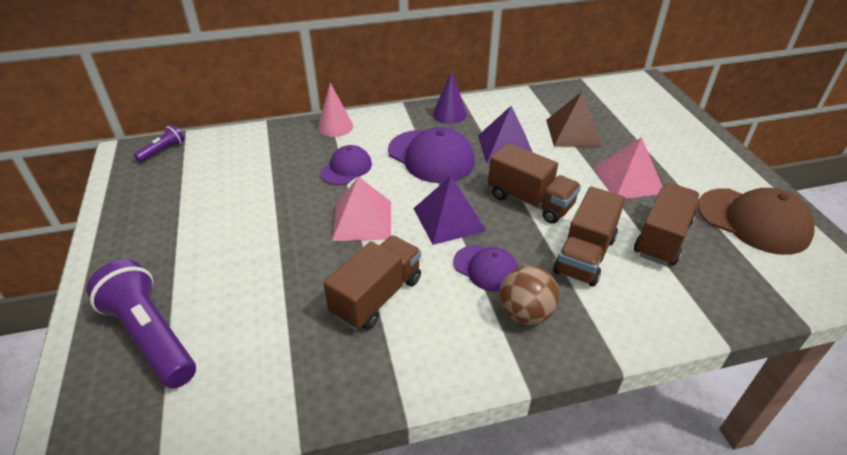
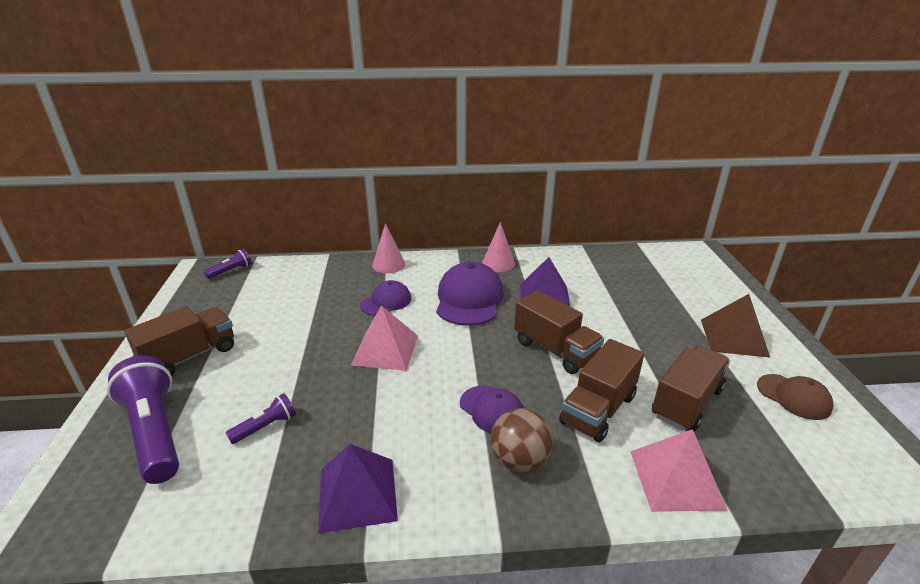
camera: 10 degrees right, 10 degrees down
(267, 315) = (266, 426): none -> purple flashlight
(377, 296) = (375, 423): brown truck -> brown truck (190, 356)
(431, 156) = (469, 299): purple cap -> purple cap turned 135 degrees counterclockwise
(449, 114) = (498, 263): purple cone -> pink cone
(449, 219) = (469, 358): purple pyramid -> purple pyramid (357, 494)
(573, 132) = (616, 290): brown pyramid -> brown pyramid (734, 337)
(628, 180) = (662, 341): pink pyramid -> pink pyramid (676, 479)
(753, 221) = (793, 397): brown cap -> brown cap, size x0.59

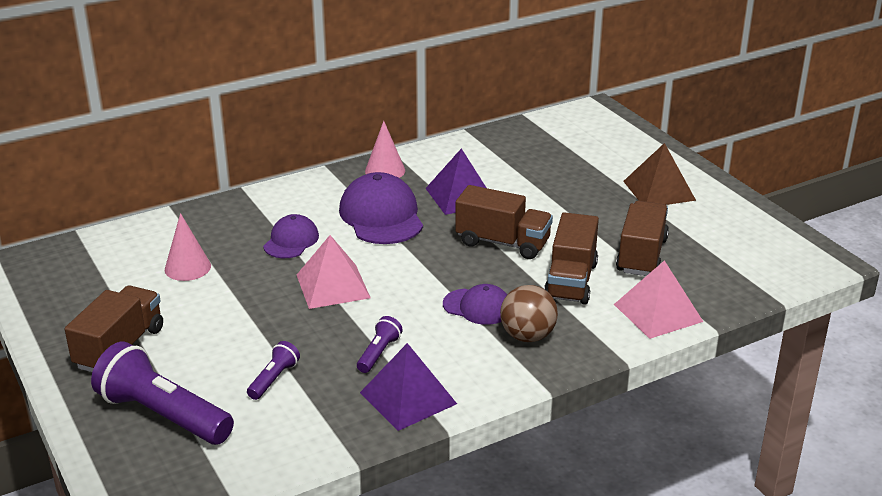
camera: 25 degrees left, 0 degrees up
(231, 271) = (61, 254): purple flashlight -> purple flashlight (378, 353)
(388, 265) = (257, 201): pink cone -> pink cone (187, 267)
(793, 397) = (725, 228): brown cap -> none

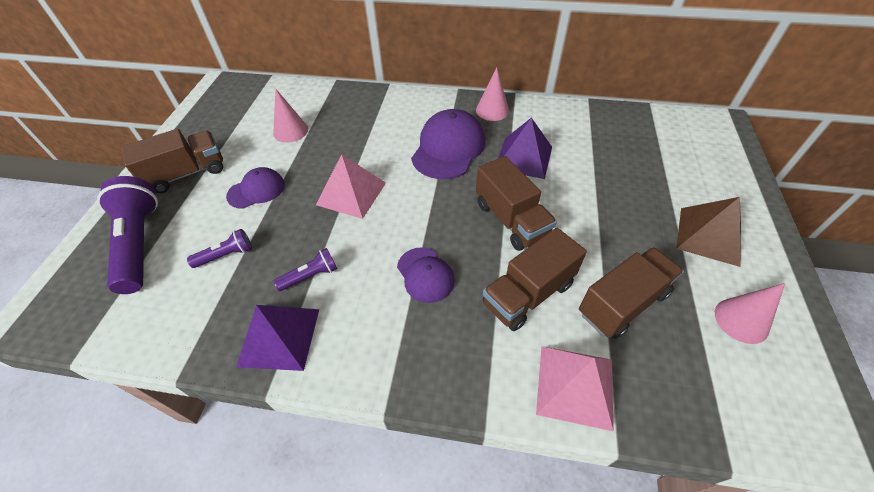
camera: 40 degrees right, 20 degrees up
(291, 241) = (369, 140): purple cap -> purple cap (256, 190)
(527, 336) = (431, 333): brown ball -> none
(723, 230) = (741, 320): none -> pink cone

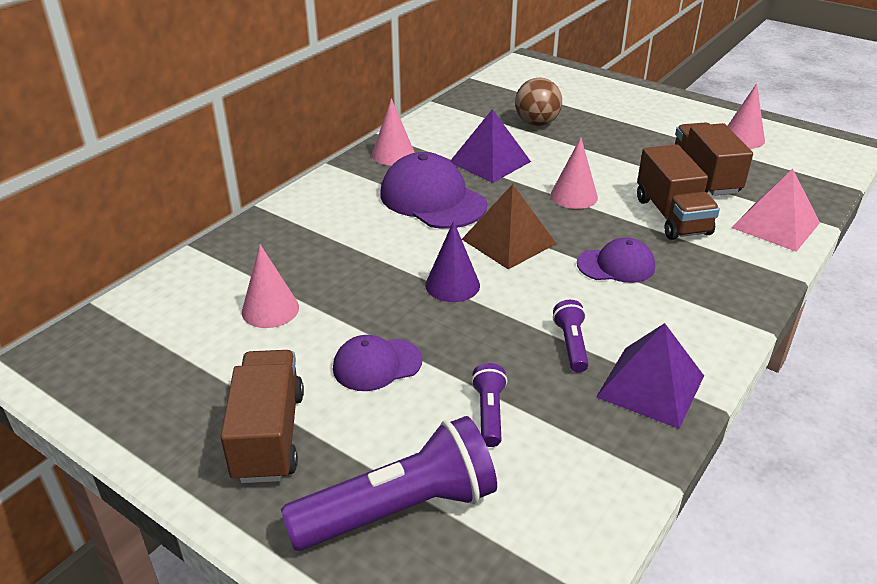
camera: 65 degrees left, 15 degrees down
(139, 243) = (399, 509): purple flashlight -> purple flashlight turned 150 degrees clockwise
(256, 190) = (377, 364): purple cap -> purple cap turned 105 degrees counterclockwise
(351, 193) = (452, 285): pink pyramid -> purple cone
(511, 220) = (574, 196): brown truck -> pink cone
(611, 162) = (536, 123): none -> brown ball
(709, 236) = (655, 117): brown pyramid -> brown pyramid (509, 241)

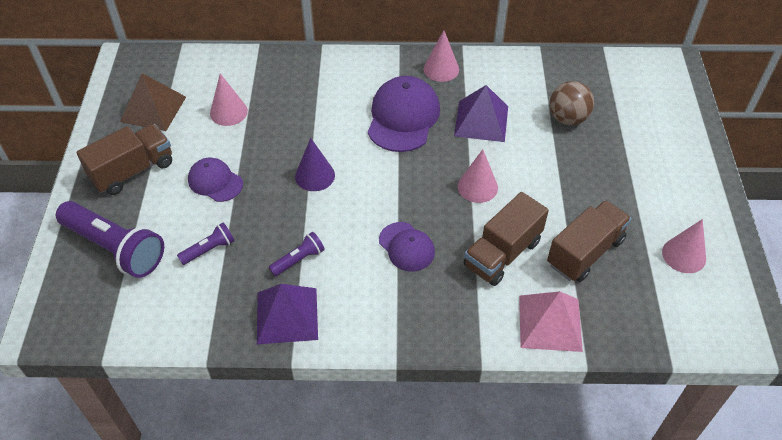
camera: 55 degrees right, 15 degrees up
(509, 241) = (387, 179): brown pyramid -> brown pyramid (153, 109)

